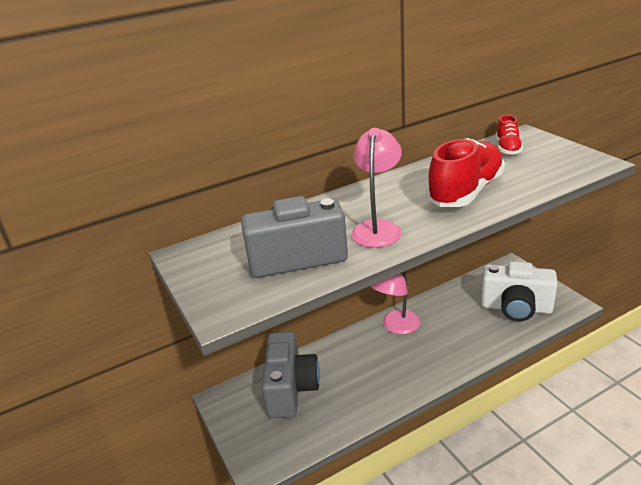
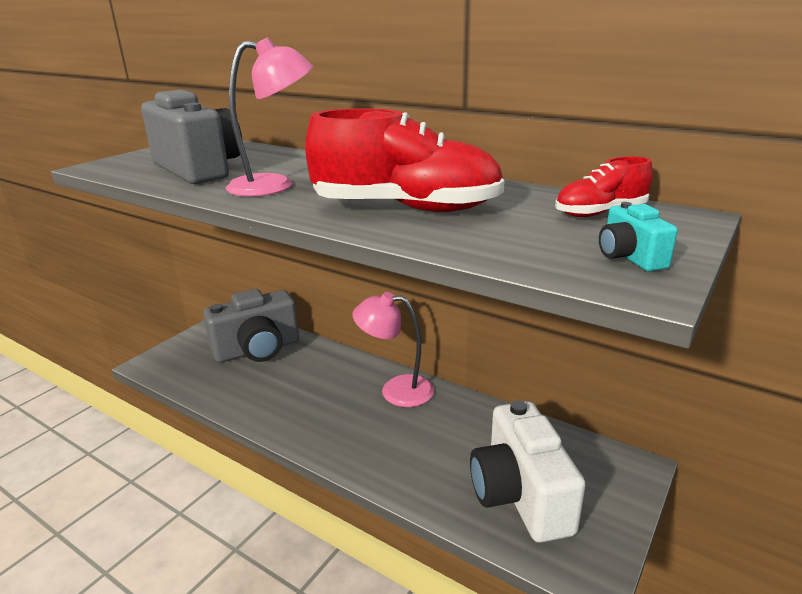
camera: 60 degrees right, 5 degrees down
(568, 157) = (629, 257): none -> turquoise camera

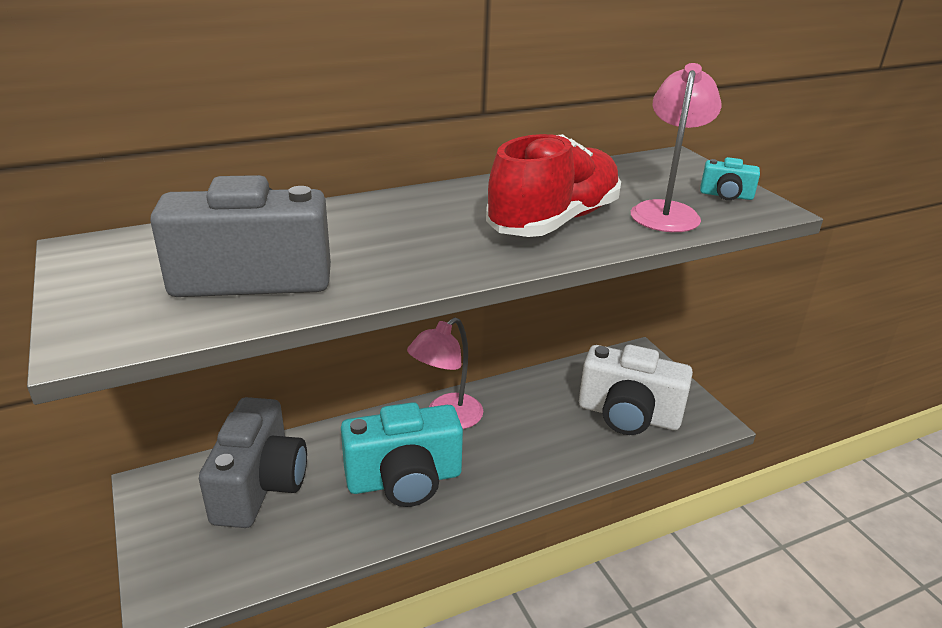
camera: 60 degrees left, 5 degrees up
(274, 185) = (398, 252): pink lamp -> pink lamp (666, 211)
(308, 401) = (404, 480): none -> turquoise camera
(600, 213) = (641, 173): red shoe -> none

